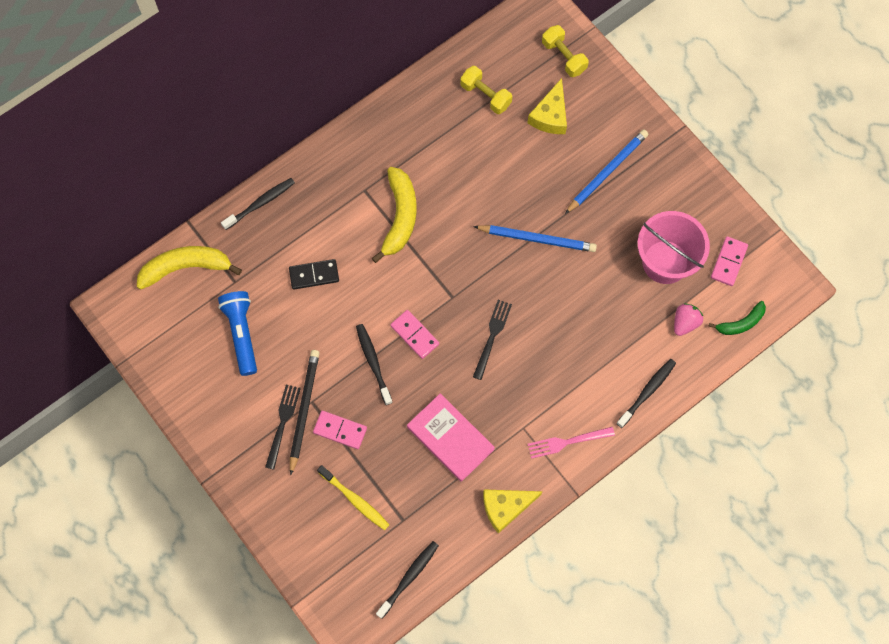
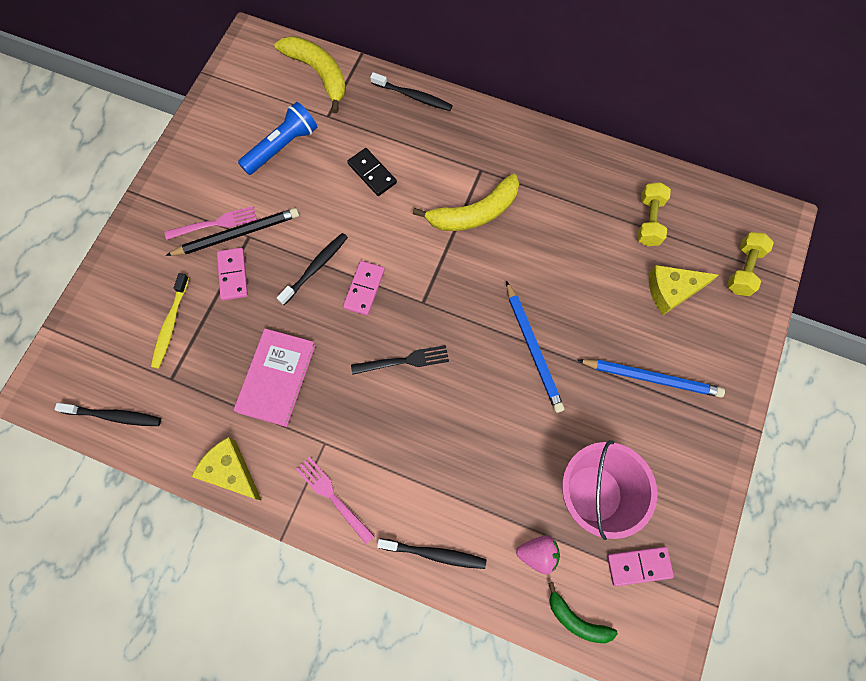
camera: 60 degrees right, 0 degrees up
(282, 423) = (215, 223): black fork -> pink fork

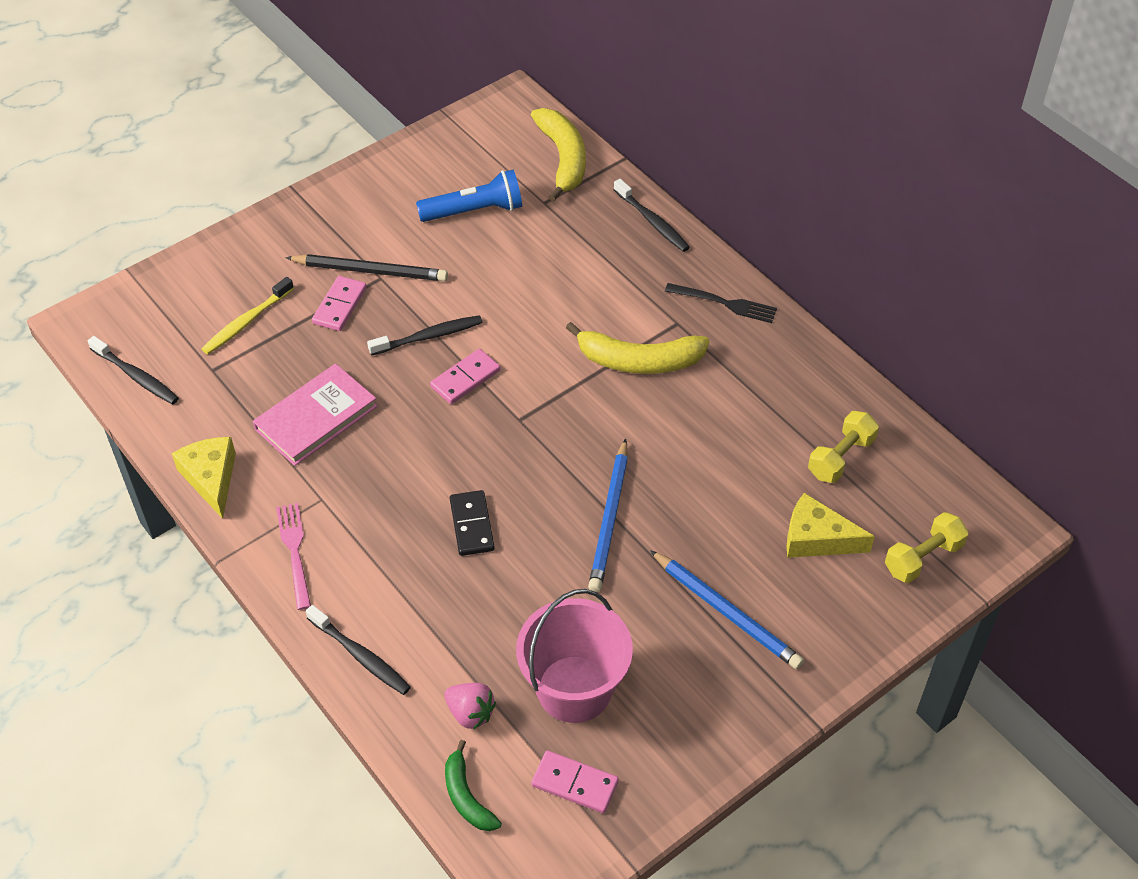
camera: 30 degrees right, 20 degrees down
(215, 223) = (355, 252): pink fork -> none
(372, 173) = (553, 275): black domino -> black domino (472, 525)
(404, 361) = (459, 464): black fork -> black fork (724, 303)

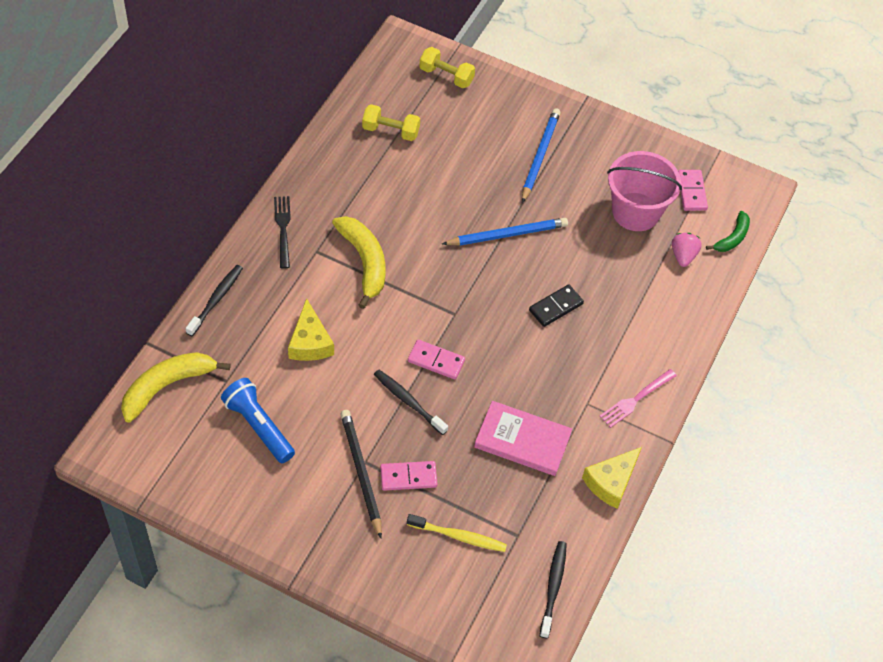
camera: 120 degrees left, 5 degrees up
(361, 656) = (684, 327): black toothbrush -> none
(817, 538) = (461, 127): yellow cheese -> yellow cheese (310, 342)

